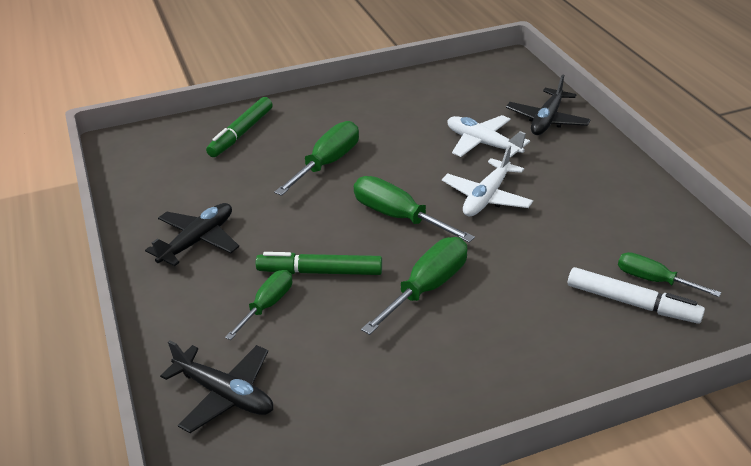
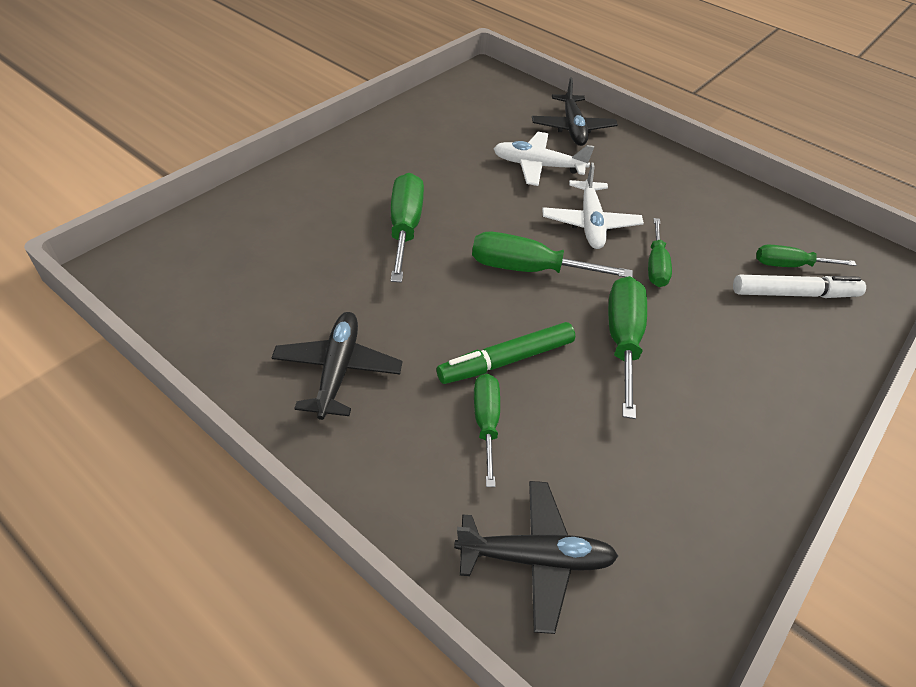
camera: 35 degrees left, 10 degrees up
(241, 133) = (275, 216): green marker -> none
(514, 244) = (655, 266): none -> green screwdriver

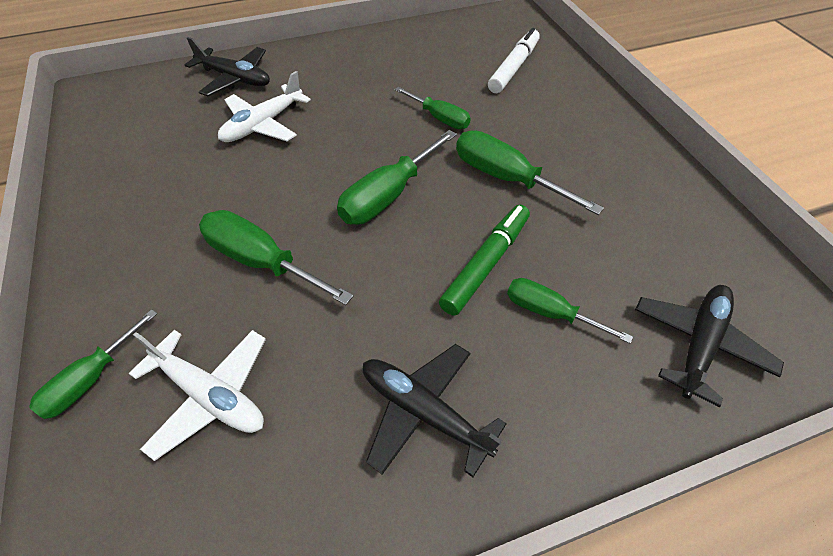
camera: 55 degrees left, 5 degrees up
(506, 360) = (486, 264): green marker -> green marker turned 150 degrees counterclockwise
(590, 223) = (363, 129): white plane -> white plane (210, 395)
(789, 265) = (485, 55): green screwdriver -> green screwdriver (91, 379)

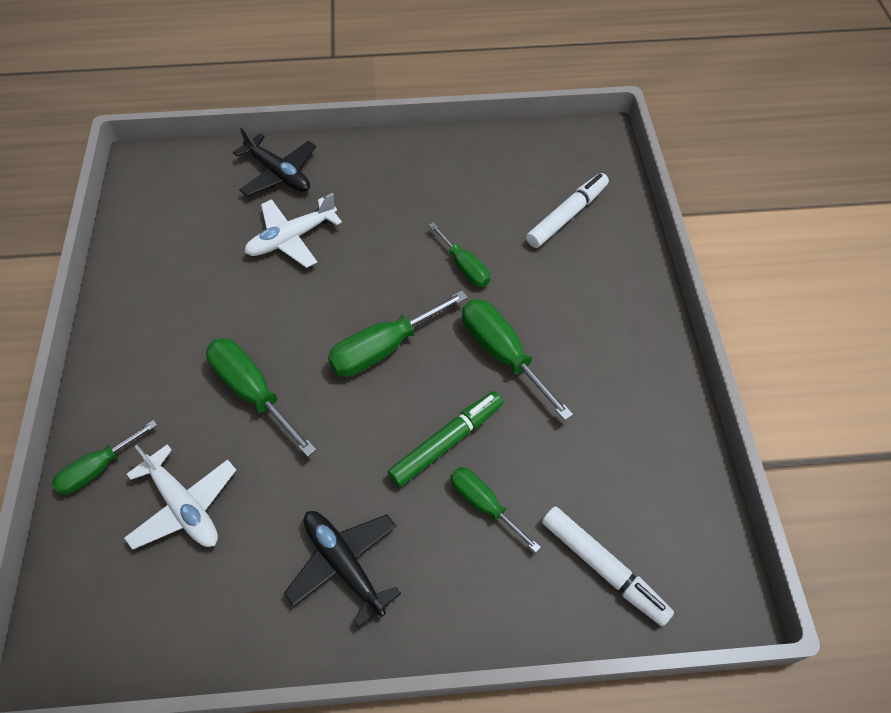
camera: 15 degrees right, 5 degrees up
(699, 344) = (603, 568): black plane -> white marker

